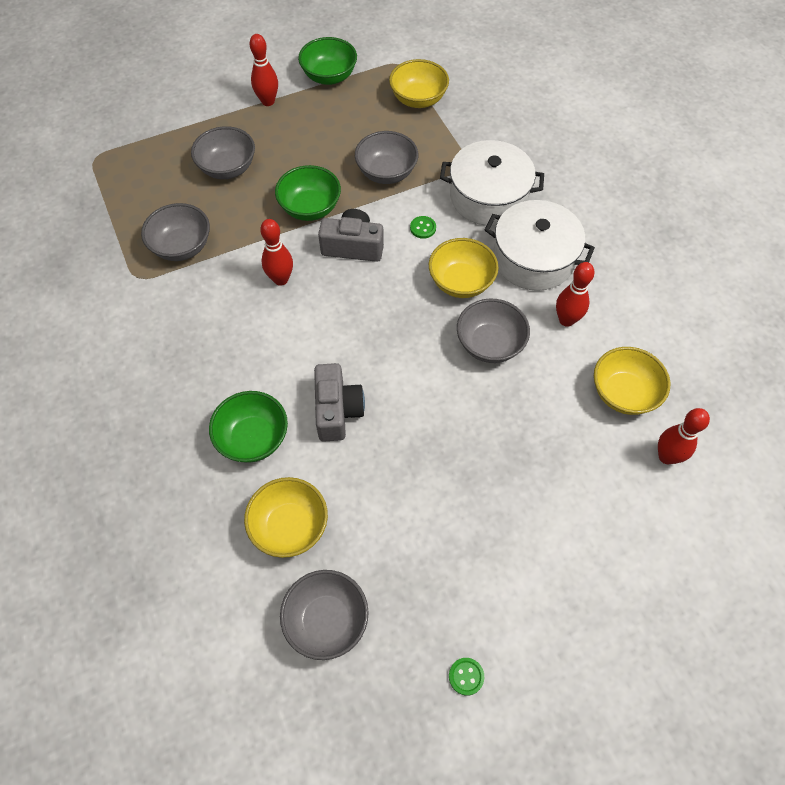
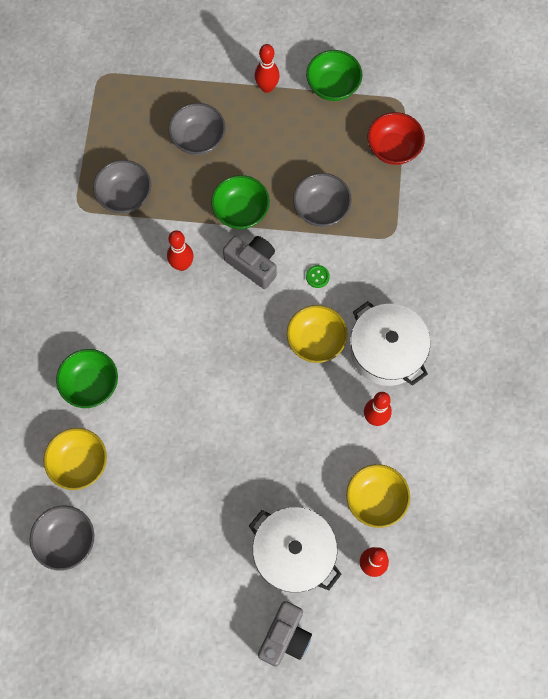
camera: 30 degrees right, 10 degrees up
(337, 410) = (160, 396): grey camera -> grey camera (285, 637)
(418, 99) = (393, 148): yellow bowl -> red bowl
(466, 676) = (132, 628): green button -> none
(488, 197) = (389, 275): white pot -> white pot (294, 553)
(489, 344) = (303, 405): grey bowl -> none

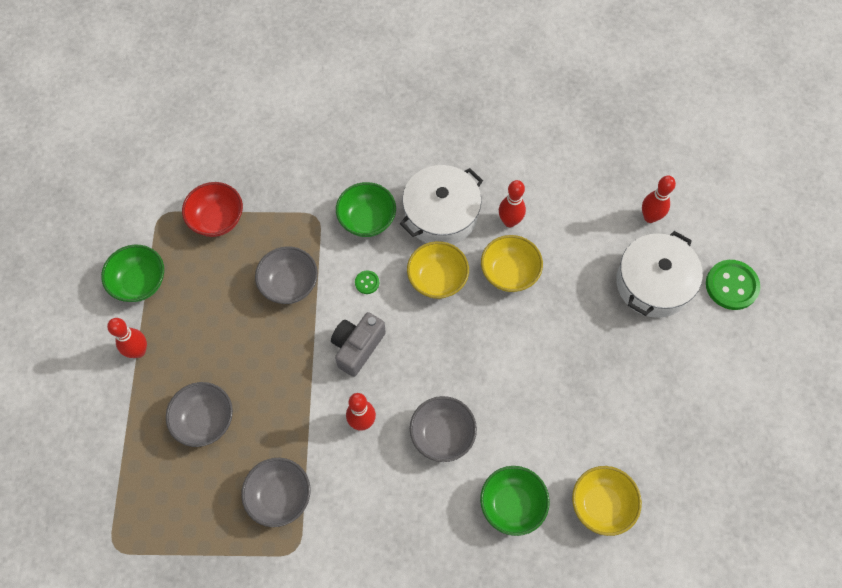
camera: 95 degrees left, 5 degrees down
(66, 541) = (685, 506): grey bowl -> grey bowl (442, 435)
(241, 211) = (295, 365): green bowl -> green bowl (367, 220)
(285, 637) = (731, 286): grey camera -> green button
(375, 500) = (589, 217): yellow bowl -> yellow bowl (509, 273)

